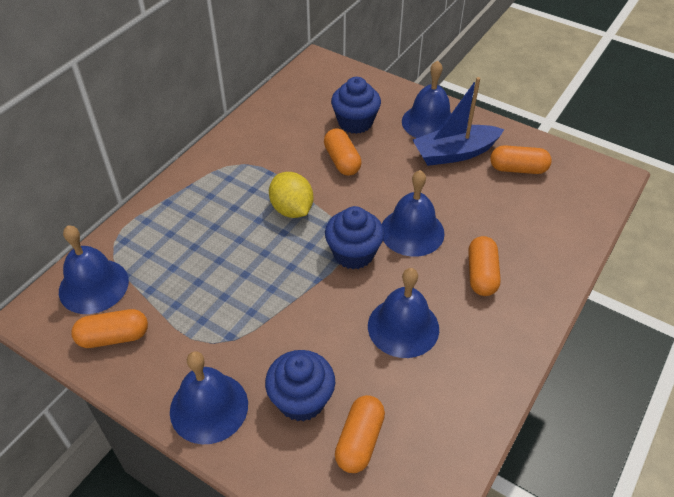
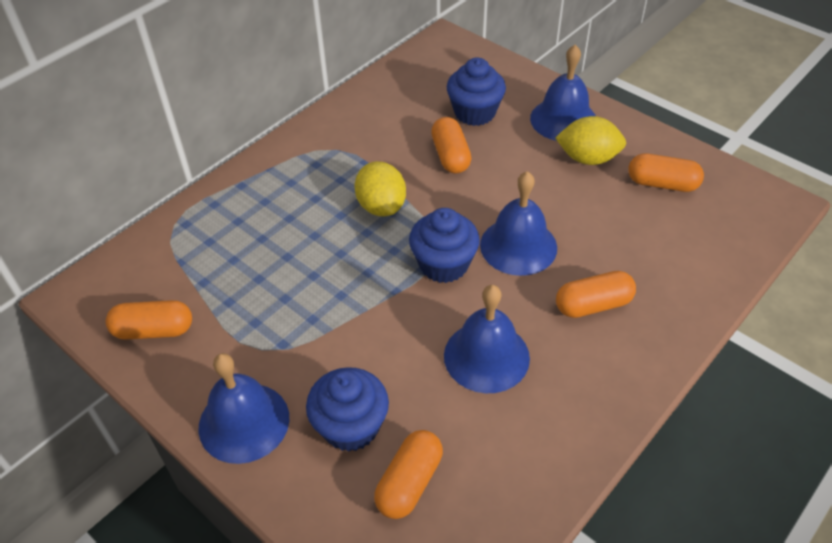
camera: 10 degrees right, 0 degrees up
(93, 286) = (143, 271): blue bell -> none
(455, 153) = (588, 158): blue boat -> yellow lemon
(481, 274) = (593, 305): orange capsule -> orange capsule turned 60 degrees clockwise

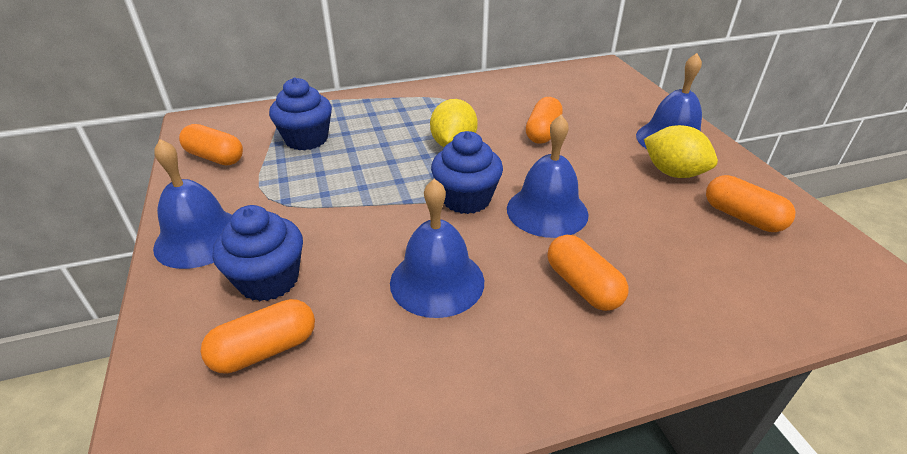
camera: 30 degrees right, 10 degrees down
(474, 113) = (590, 112): blue cupcake -> blue cupcake (306, 139)
(593, 305) = (582, 285): orange capsule -> orange capsule turned 45 degrees clockwise

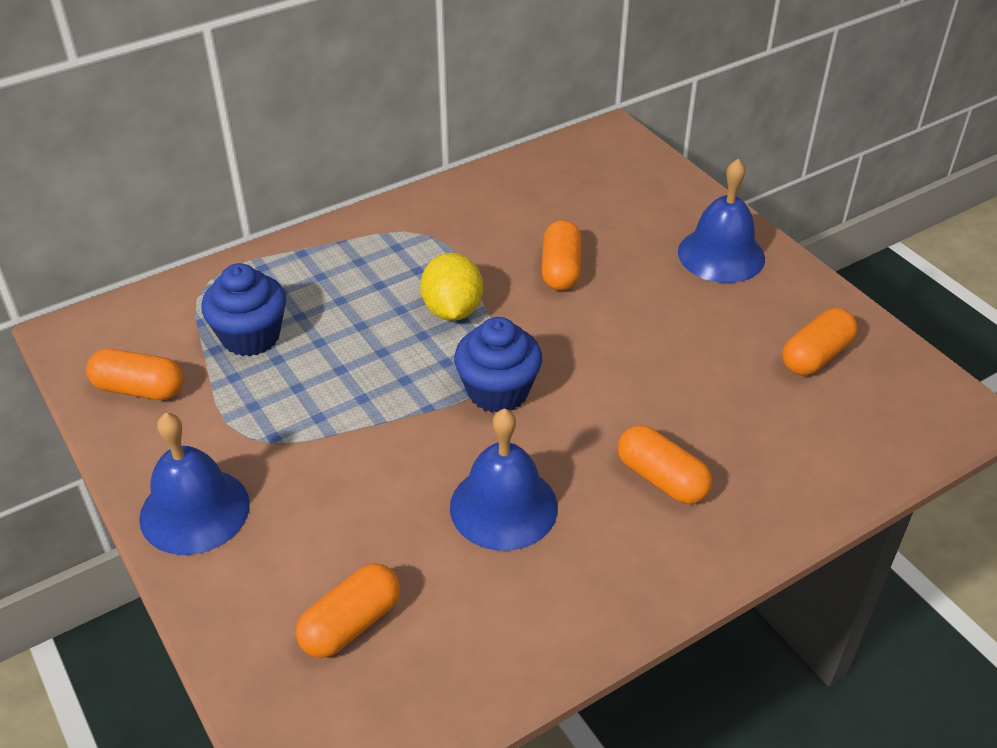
camera: 15 degrees left, 5 degrees up
(269, 280) = (311, 545): blue cupcake -> none
(547, 211) = (598, 390): blue bell -> none
(673, 173) = (732, 306): yellow lemon -> none
(742, 217) = (815, 356): orange capsule -> orange capsule turned 75 degrees counterclockwise

